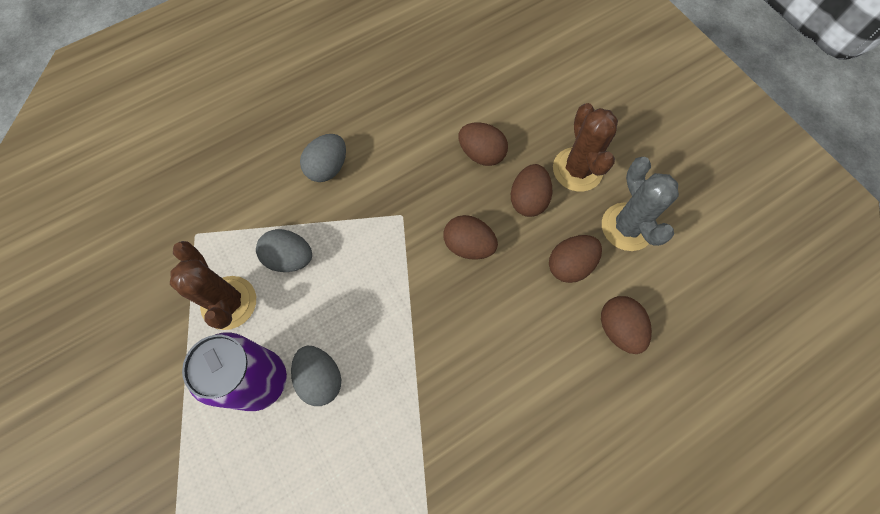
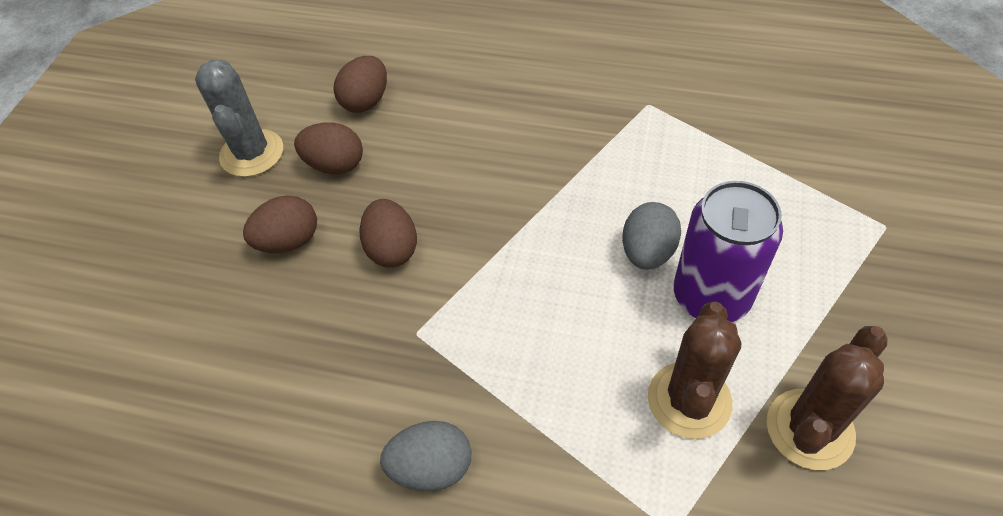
camera: 130 degrees left, 15 degrees down
(290, 258) = (579, 392): grey egg -> none
(481, 154) = (263, 323): brown egg -> none
(577, 169) = (211, 228): brown cactus -> brown cactus (809, 429)
(627, 227) = (252, 153): grey cactus -> grey cactus turned 45 degrees counterclockwise

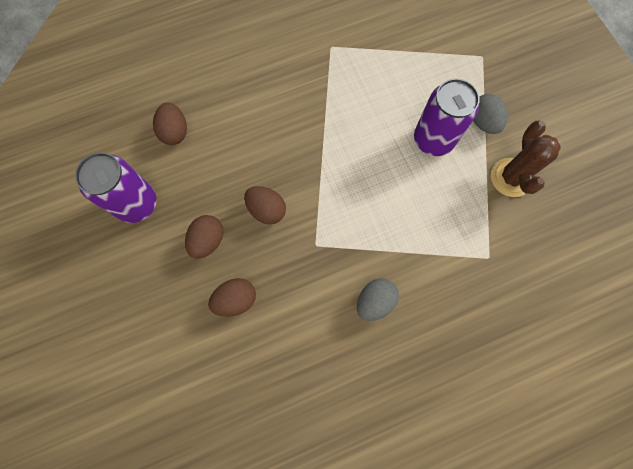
camera: 40 degrees left, 20 degrees up
(252, 153) = (137, 204): grey cactus -> purple can
(335, 165) = (193, 182): brown egg -> brown egg (236, 299)
(647, 252) = (390, 134): grey egg -> grey egg (483, 122)
(689, 400) = (457, 196): brown cactus -> none

